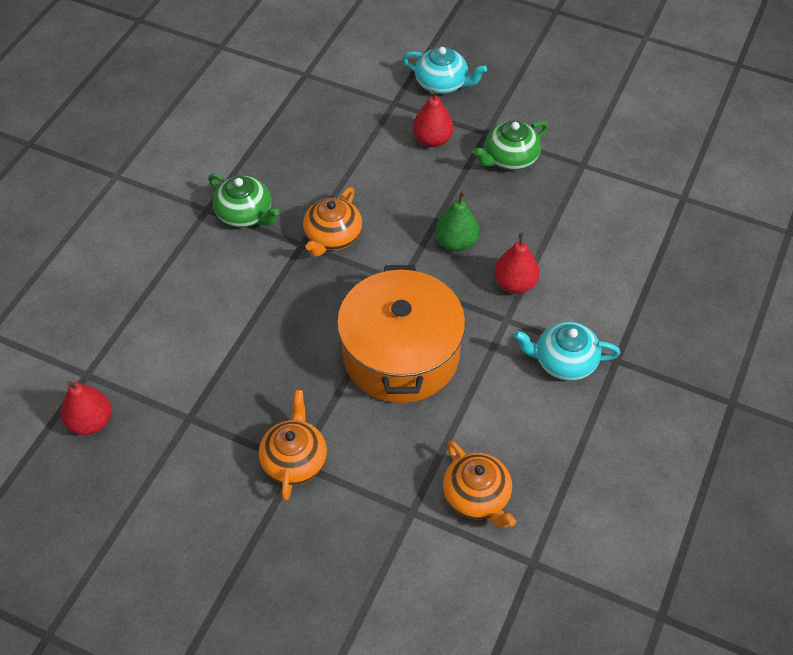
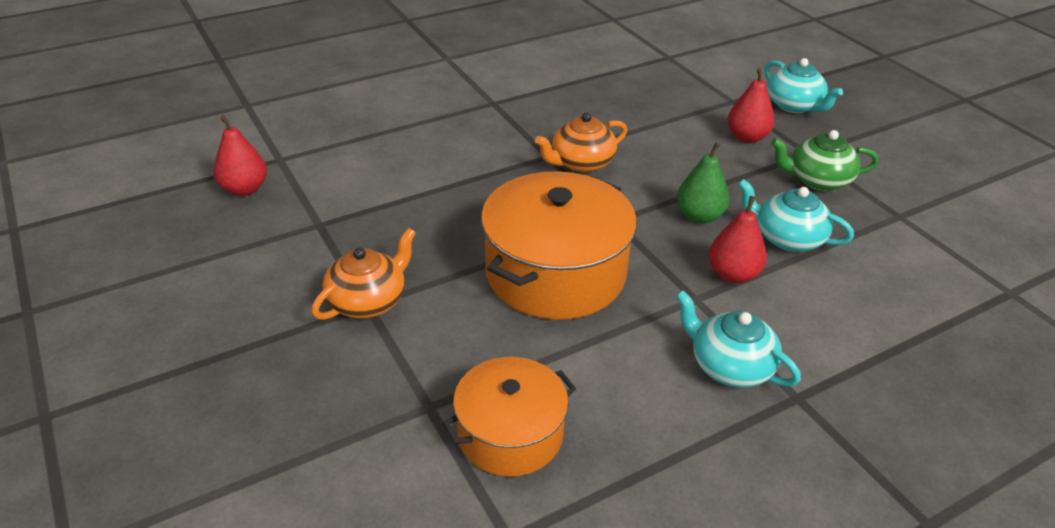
camera: 35 degrees right, 15 degrees down
(245, 214) = (521, 118): green teapot -> none
(477, 497) = (510, 434): orange teapot -> orange pot
(526, 228) = (787, 238): none -> turquoise teapot

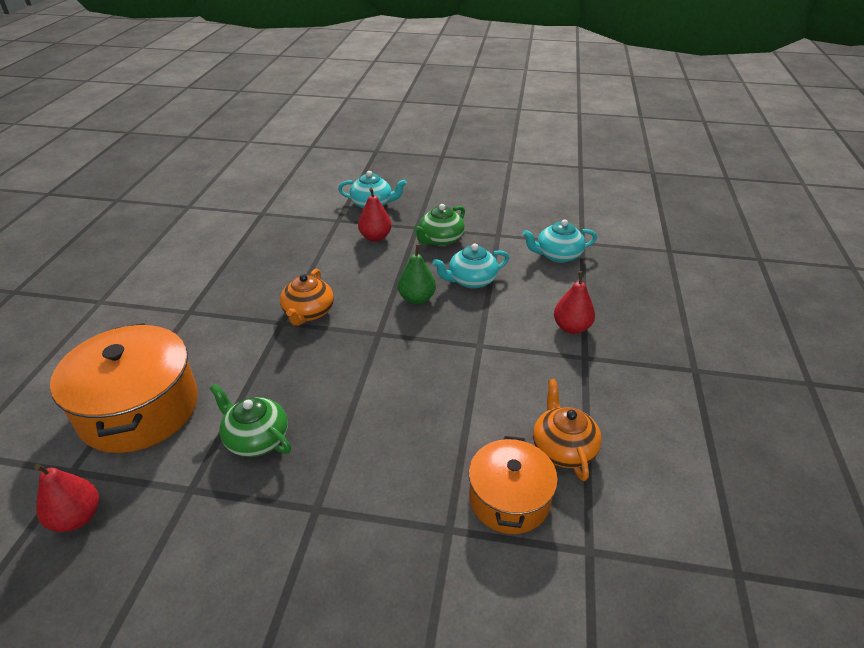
camera: 50 degrees left, 0 degrees up
(368, 301) = (312, 506): orange teapot -> orange teapot (563, 448)
(403, 225) = (256, 438): none -> green teapot
(555, 273) = (395, 389): orange pot -> orange pot (139, 409)
(729, 366) = (541, 367): turquoise teapot -> turquoise teapot (557, 255)
(733, 274) = (476, 318): red pear -> red pear (571, 327)

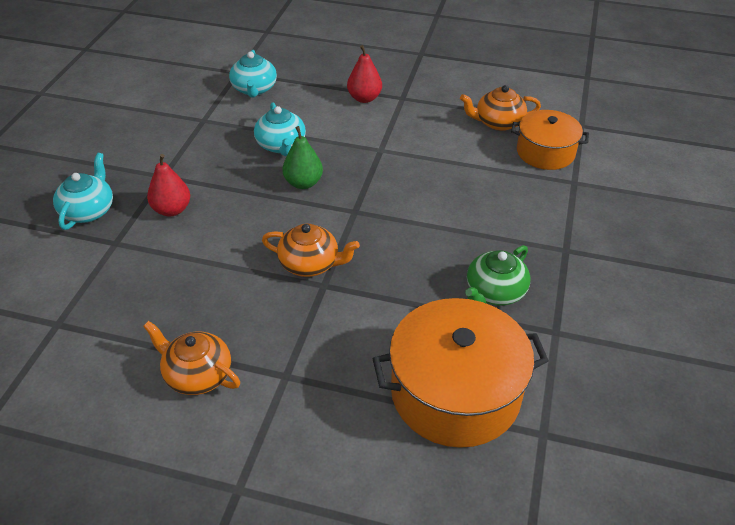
camera: 85 degrees left, 5 degrees up
(77, 517) = (596, 413): red pear -> none
(202, 272) = (197, 374): none -> orange teapot
(440, 239) = (196, 160): green teapot -> none

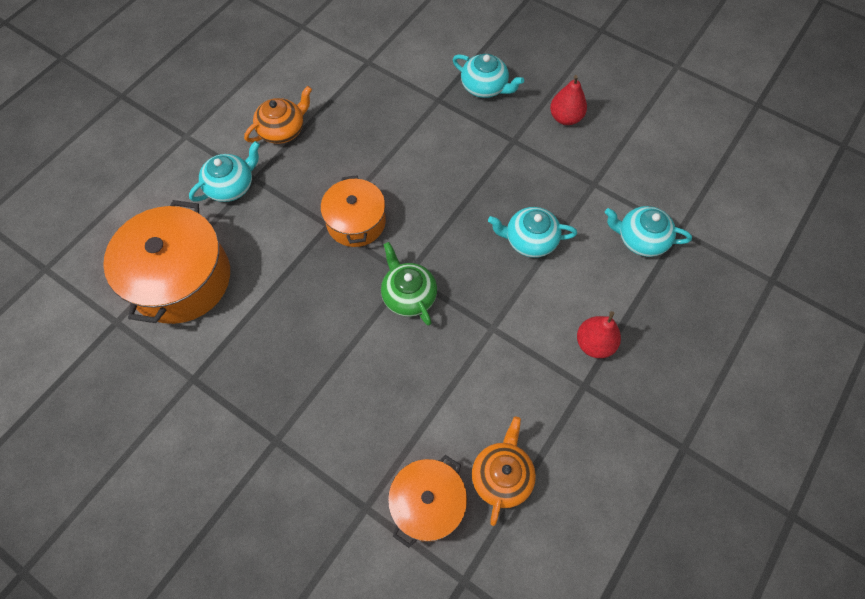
camera: 110 degrees right, 20 degrees up
(172, 210) = (464, 140): red pear -> red pear (565, 118)
(303, 183) = (463, 244): green pear -> none
(305, 396) = (231, 186): none -> turquoise teapot
(310, 264) = (356, 222): orange teapot -> orange pot
(494, 292) = (258, 350): green teapot -> green teapot (408, 295)

